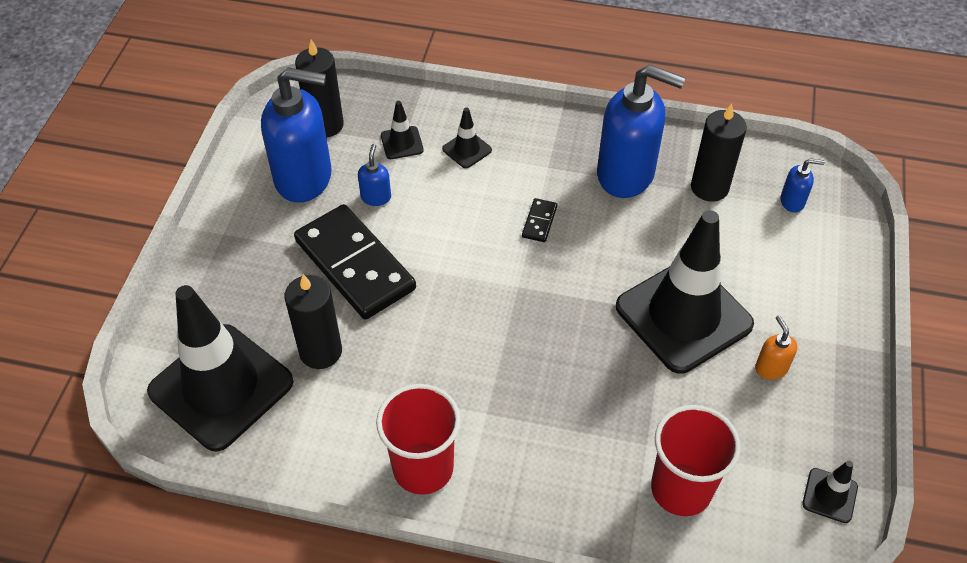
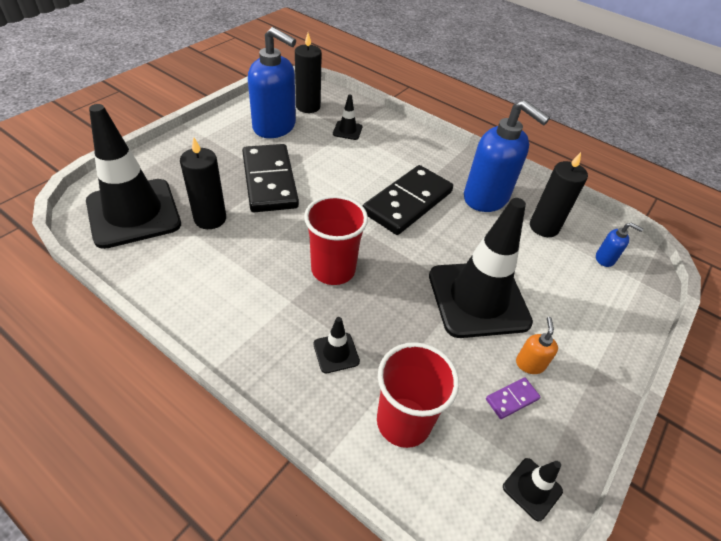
camera: 20 degrees right, 5 degrees down
(376, 197) = (310, 151): blue soap dispenser -> none
(423, 468) = (220, 317): red cup -> red cup (333, 269)
(467, 149) = (386, 148): black traffic cone -> black traffic cone (336, 353)
(539, 222) = (407, 202): black domino -> black domino, size x2.50
(771, 415) = (512, 399): none -> purple domino

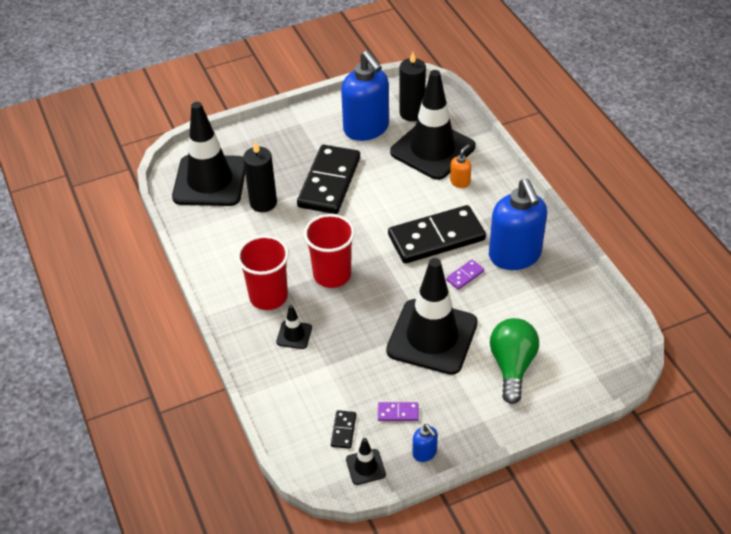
camera: 35 degrees right, 0 degrees up
(347, 130) = (432, 149): black traffic cone -> black traffic cone, size x2.46
(403, 422) = (309, 395): red cup -> red cup (268, 296)
(459, 229) = (465, 276): none -> purple domino
(473, 451) = (343, 430): none -> black domino
(530, 364) = (433, 397): orange soap dispenser -> orange soap dispenser (460, 182)
(544, 227) = (547, 299): black candle -> none
(570, 300) = (512, 366): none -> green light bulb
(605, 259) = (580, 346): blue soap dispenser -> blue soap dispenser (424, 453)

